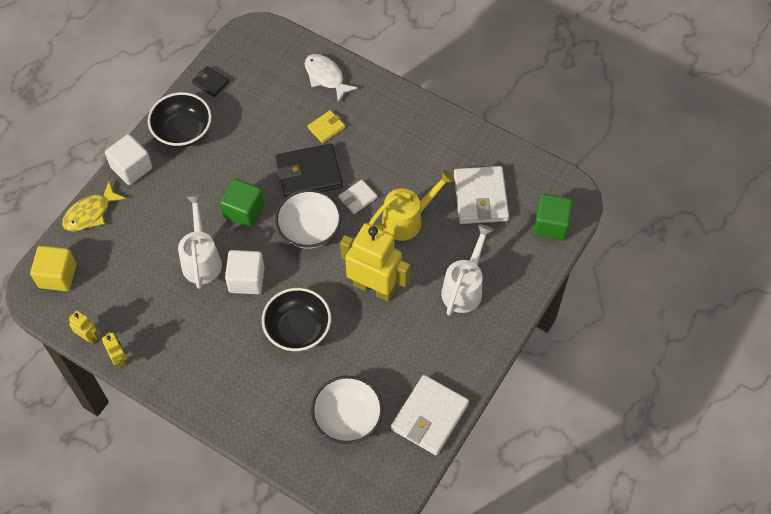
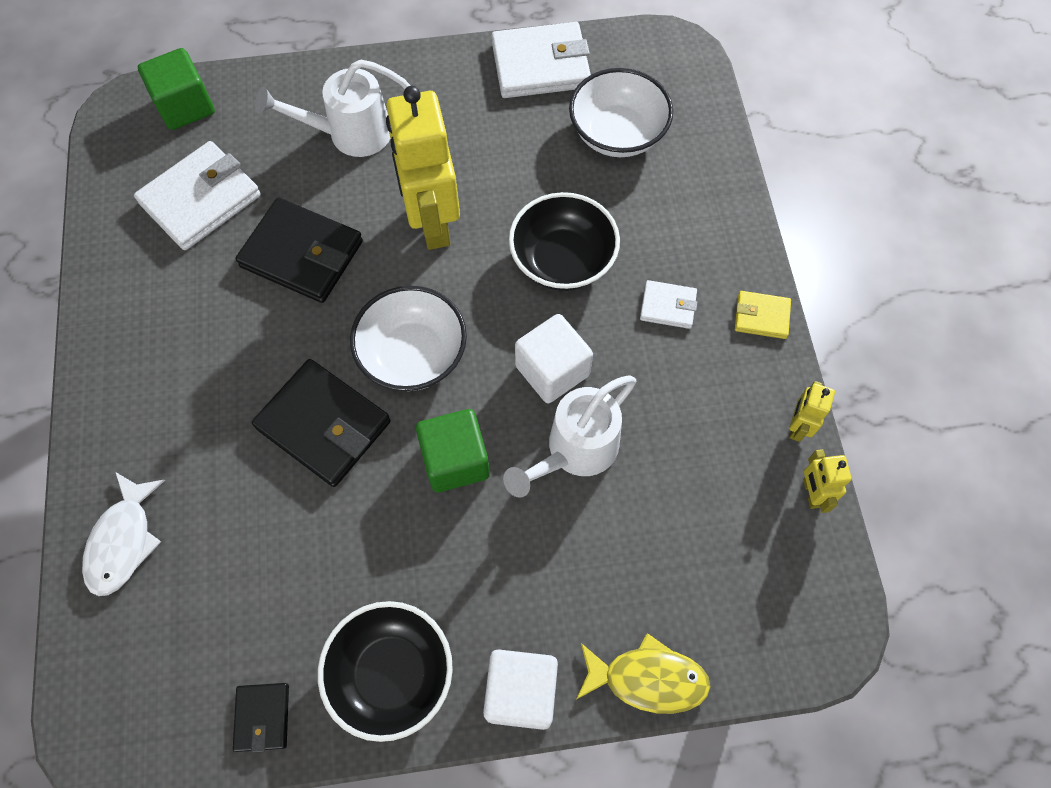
camera: 130 degrees left, 5 degrees up
(57, 276) = (778, 625): yellow cube -> none
(326, 128) = (224, 464): yellow wallet -> yellow wallet (761, 316)
(357, 198) = (314, 335): white wallet -> white wallet (668, 306)
(407, 220) = (302, 254): yellow watering can -> black wallet

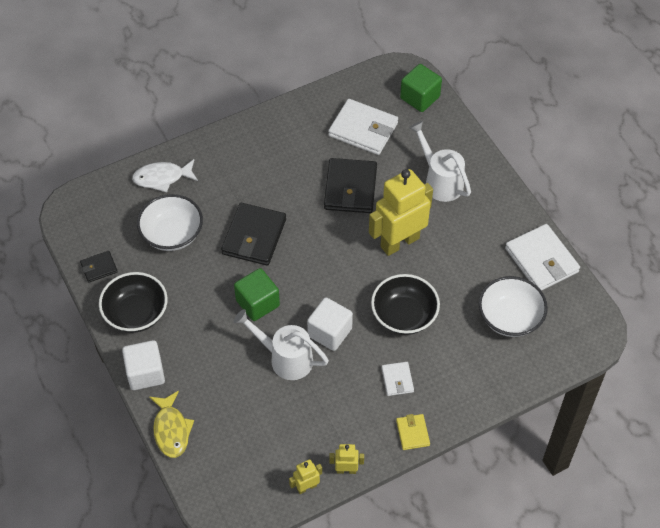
camera: 70 degrees right, 10 degrees down
(413, 355) = (311, 262): white bowl -> white bowl (172, 234)

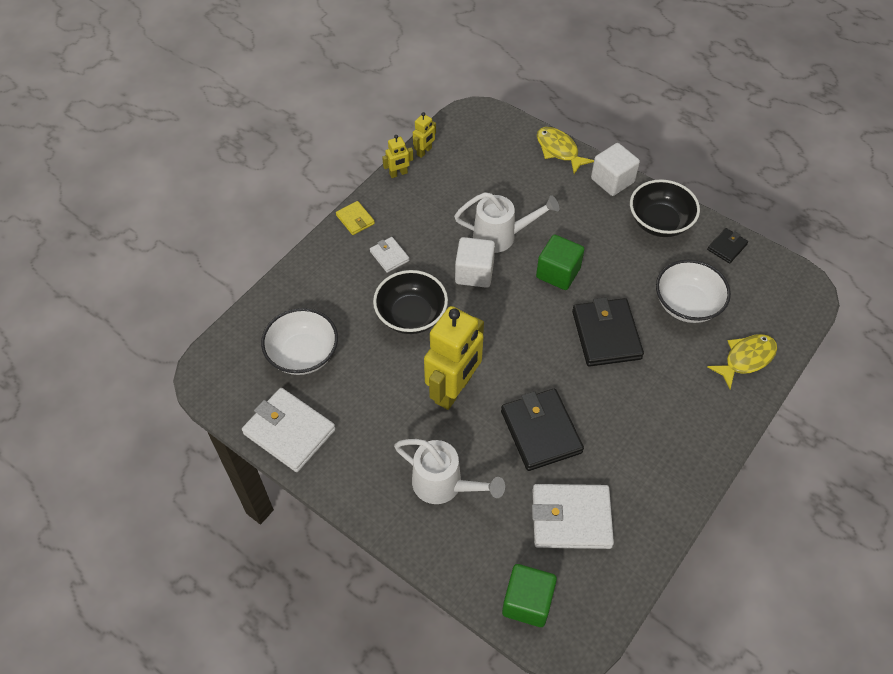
camera: 155 degrees right, 0 degrees up
(162, 178) = (746, 359): white fish -> yellow fish

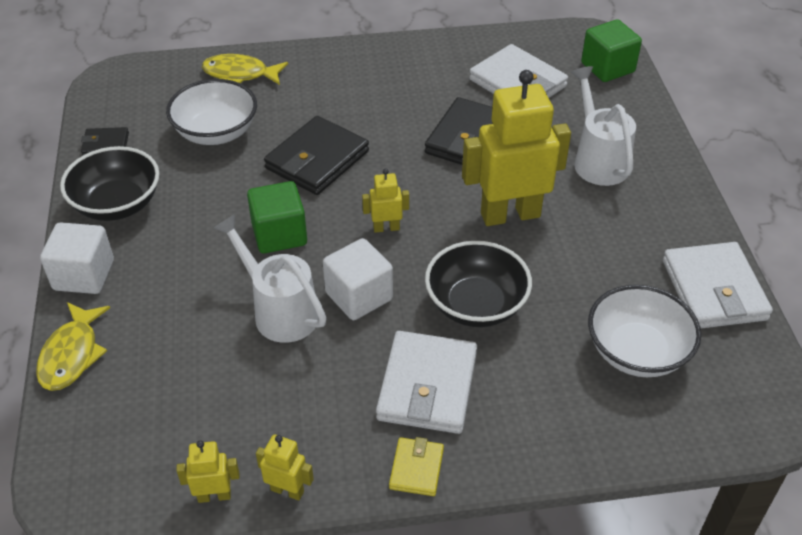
camera: 135 degrees left, 10 degrees down
(389, 256) = (427, 386): white wallet -> white wallet, size x1.95
(510, 322) = (386, 228): none -> yellow robot

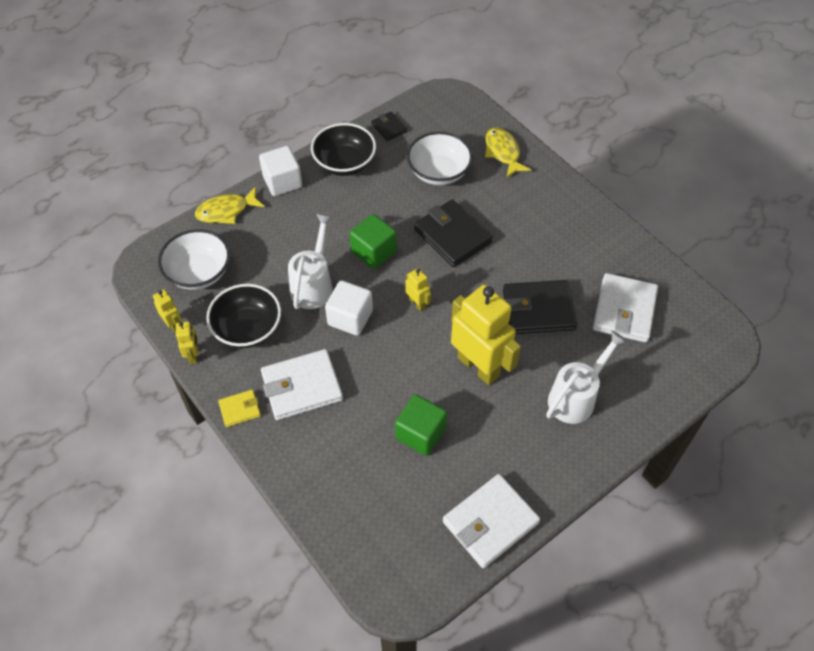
camera: 60 degrees right, 10 degrees up
(317, 160) = (452, 236): black wallet -> black wallet turned 45 degrees clockwise
(476, 305) = (383, 383): black bowl -> black bowl (248, 328)
(607, 67) = (693, 361): green cube -> green cube (420, 433)
(637, 352) = (400, 493): white bowl -> white bowl (199, 273)

